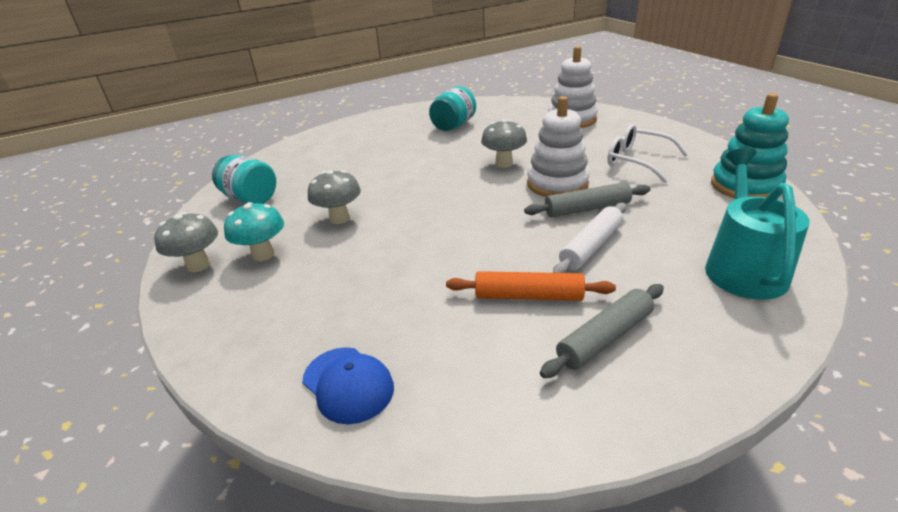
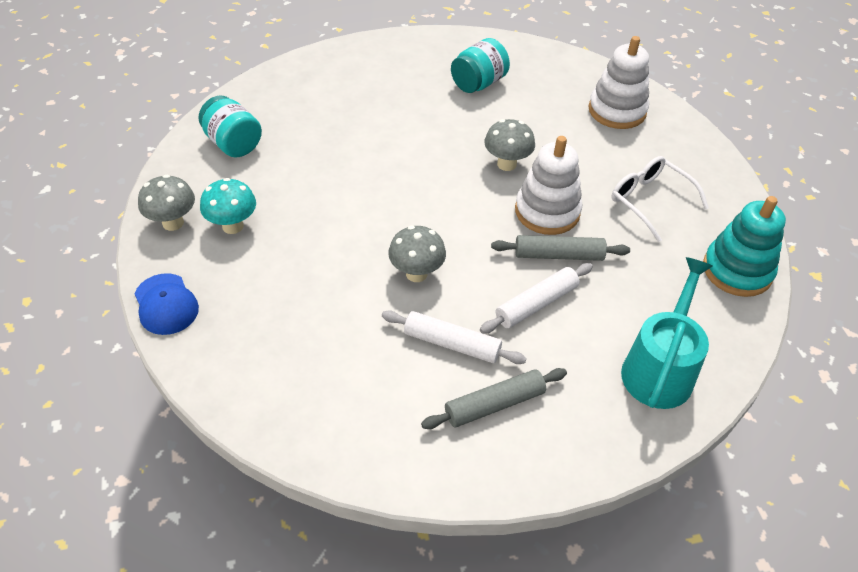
camera: 10 degrees right, 15 degrees up
(339, 218) = (314, 198): grey mushroom -> grey mushroom (416, 273)
(348, 384) = (274, 387): blue cap -> blue cap (166, 304)
(528, 296) = (452, 343): orange rolling pin -> white rolling pin

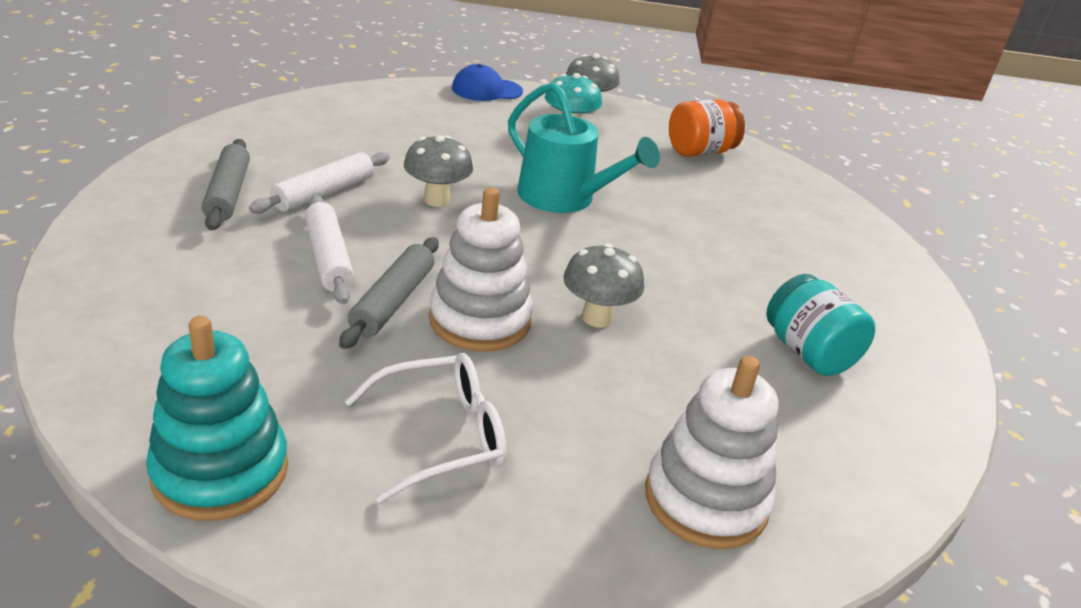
camera: 105 degrees right, 15 degrees down
(233, 143) = (700, 151): turquoise jar -> orange jar
(659, 369) = (146, 311): turquoise watering can -> turquoise watering can (564, 198)

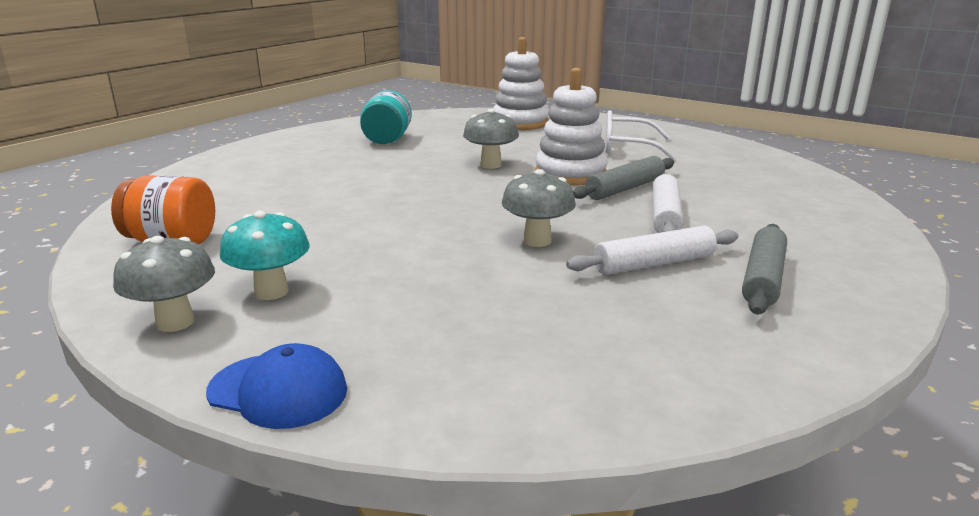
camera: 145 degrees left, 10 degrees down
(220, 471) = (742, 154): turquoise stacking toy -> none
(564, 198) = (407, 224): turquoise watering can -> none

